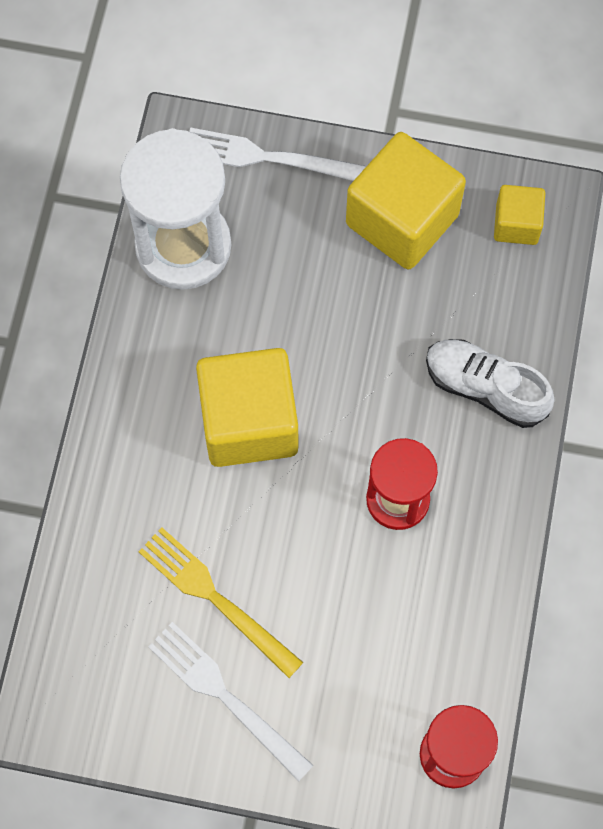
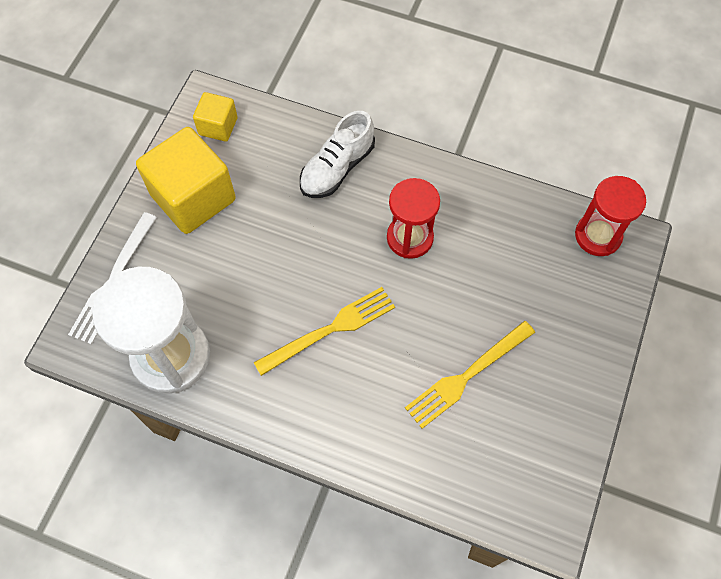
camera: 80 degrees left, 5 degrees down
(225, 696) = (543, 380): white fork -> none
(249, 422) = (330, 329): yellow cube -> yellow fork

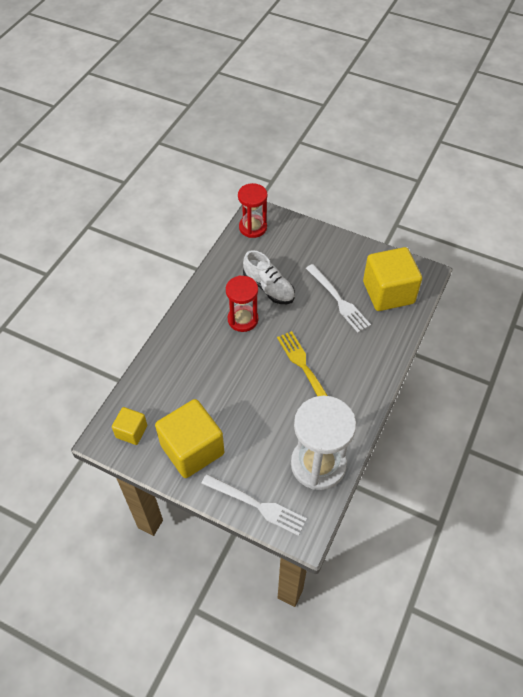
camera: 85 degrees left, 10 degrees down
(337, 168) = (182, 356): white shoe -> white shoe (268, 288)
(466, 376) = (338, 300): yellow fork -> white fork
(495, 459) = (388, 292): none -> yellow cube

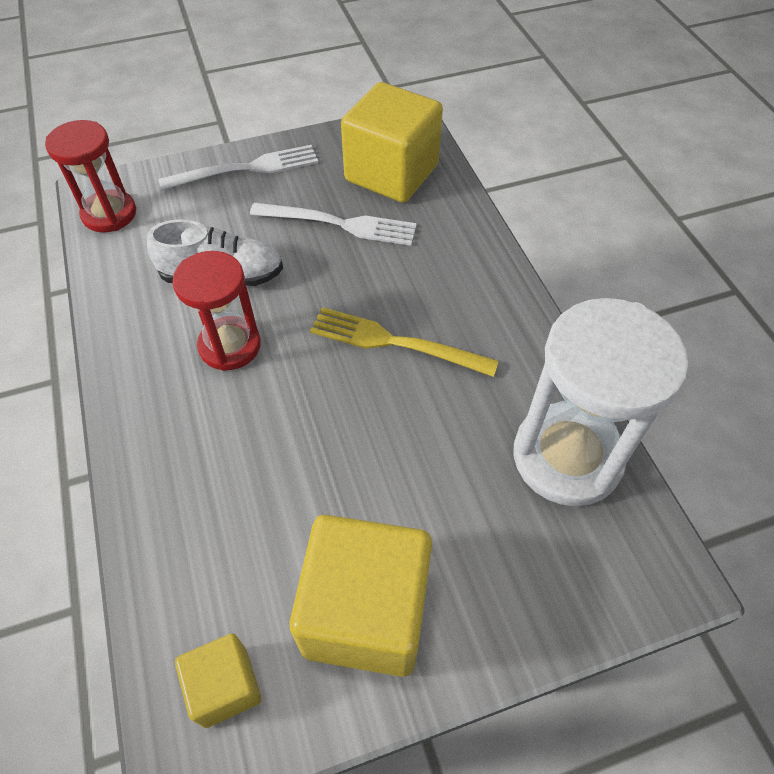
camera: 45 degrees left, 0 degrees up
(257, 505) = (561, 602): white fork -> white fork (246, 169)

